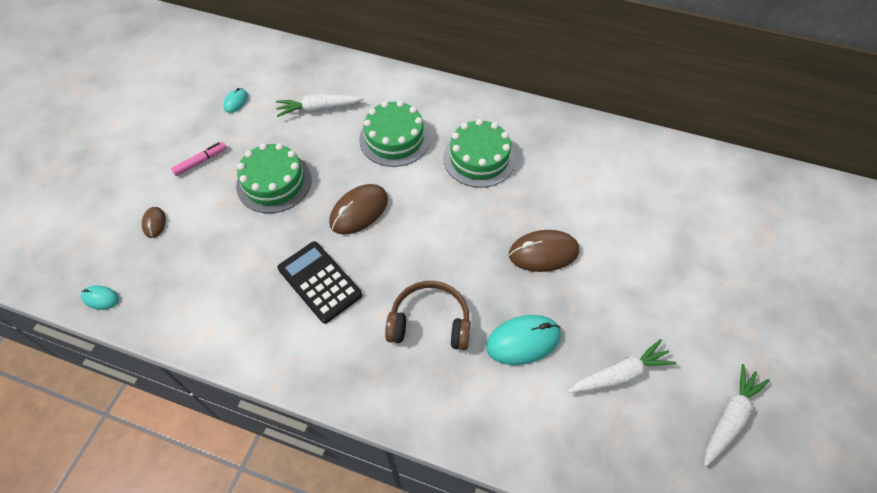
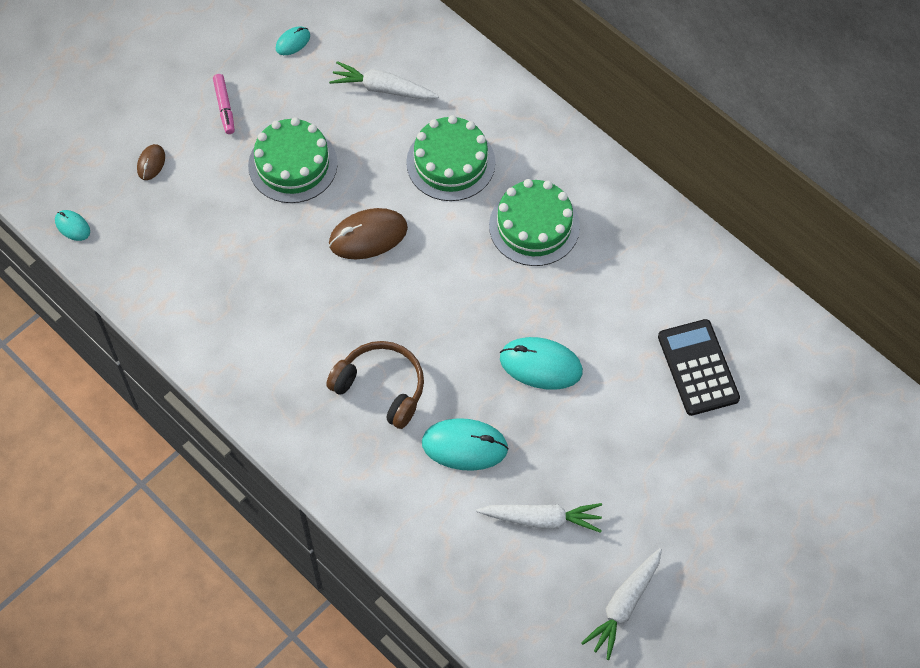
camera: 25 degrees right, 5 degrees up
(200, 162) = (224, 107): pink marker -> pink marker turned 90 degrees clockwise
(320, 282) = (291, 298): black calculator -> black calculator (698, 367)
(543, 253) = (540, 365): brown mouse -> turquoise mouse
(729, 418) = (624, 605): white carrot -> white carrot turned 150 degrees clockwise

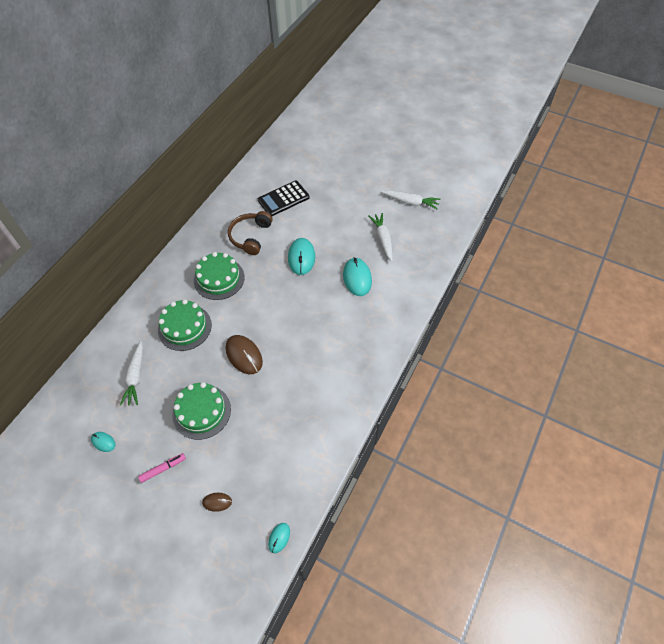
camera: 105 degrees left, 5 degrees down
(381, 387) = (337, 322): brown headphones -> brown headphones (250, 236)

